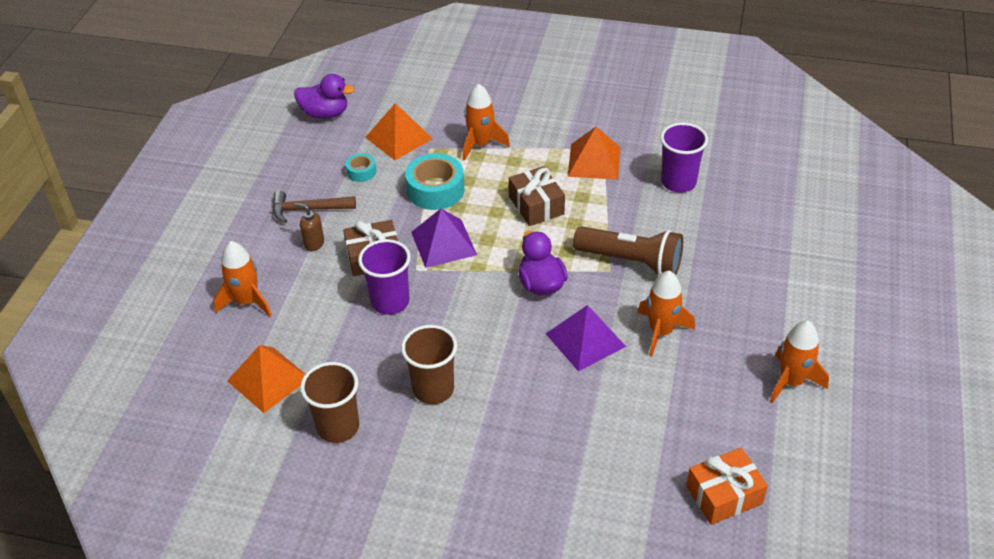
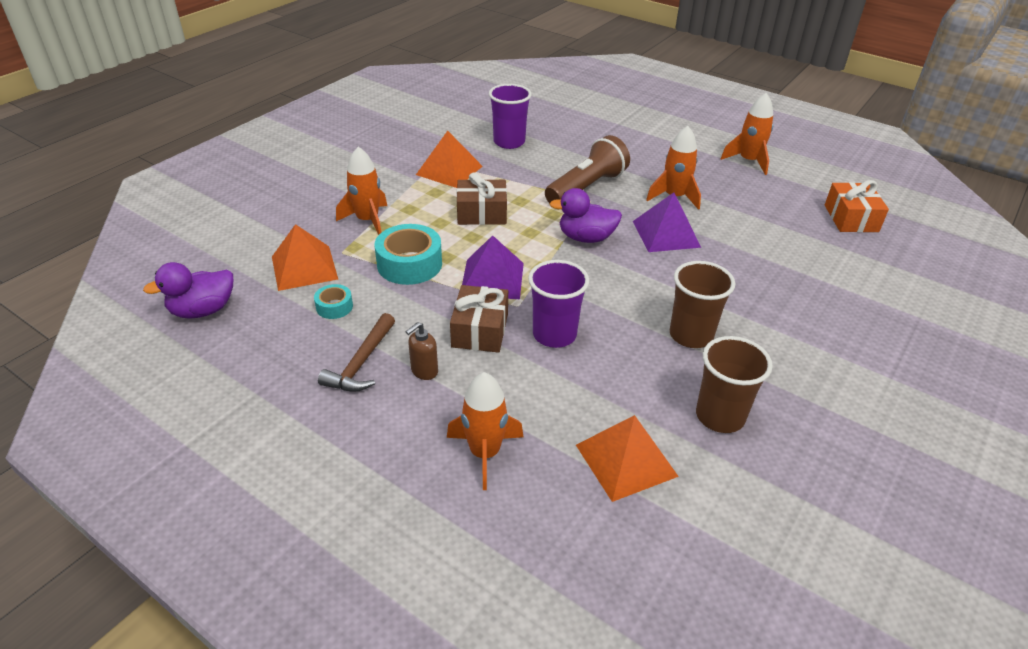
camera: 70 degrees left, 5 degrees down
(325, 113) = (203, 310): purple duck -> purple duck turned 150 degrees counterclockwise

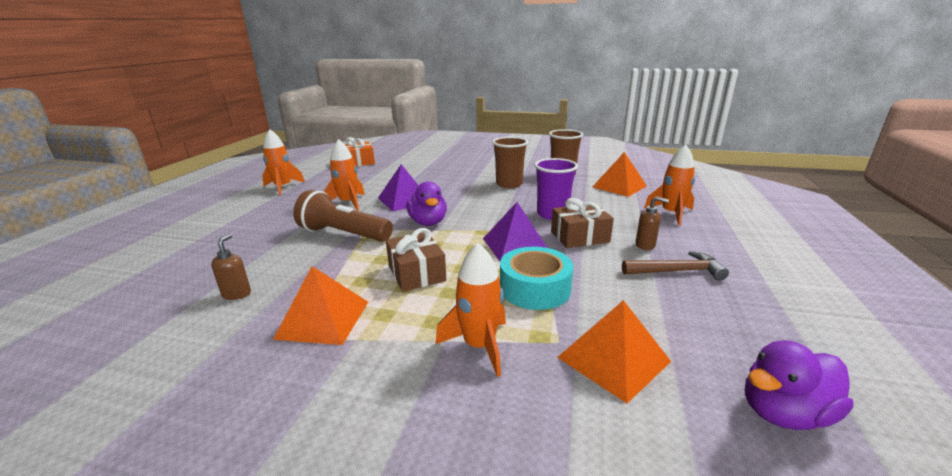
camera: 110 degrees left, 15 degrees down
(203, 310) = (783, 413): purple duck -> purple duck turned 120 degrees clockwise
(334, 307) = (641, 309): turquoise tape -> none
(509, 142) = (237, 294): purple cup -> brown soap dispenser

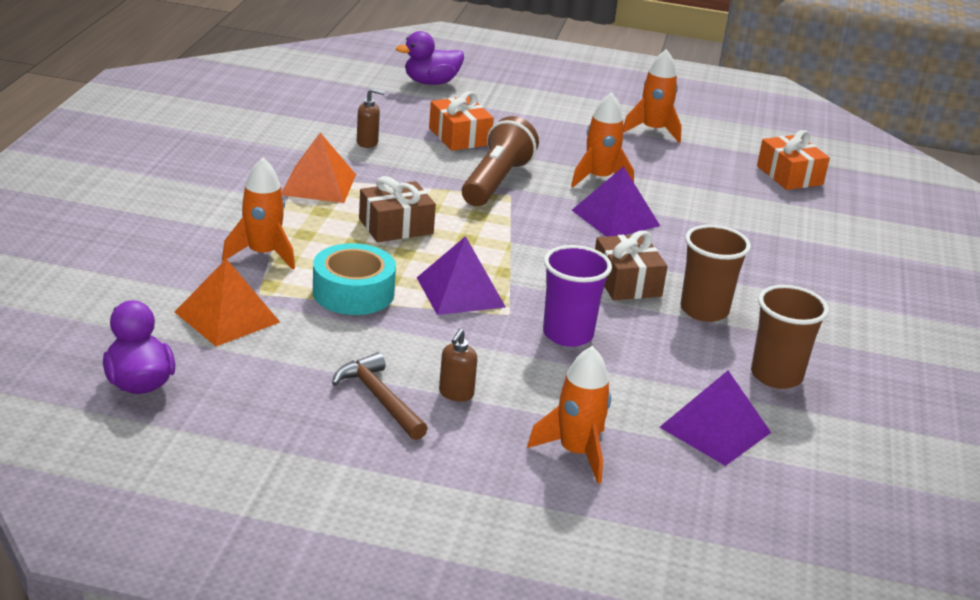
camera: 85 degrees right, 5 degrees up
(252, 249) = (459, 136): none -> orange gift
(428, 222) = (533, 234): purple duck -> purple duck (431, 82)
(579, 237) = (486, 344): brown gift -> brown gift (626, 282)
(619, 186) = (715, 429): orange pyramid -> purple pyramid
(676, 271) = (379, 399): brown hammer -> brown hammer turned 150 degrees clockwise

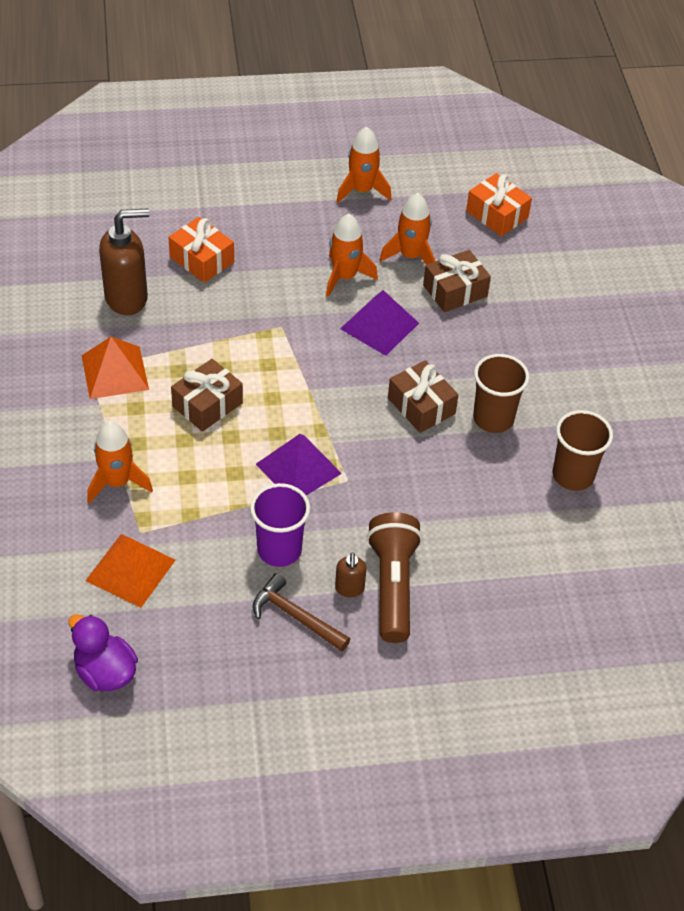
camera: 20 degrees left, 20 degrees up
(353, 292) = (215, 502): turquoise tape -> none
(367, 143) = (127, 298): brown soap dispenser -> brown soap dispenser, size x2.07
(431, 82) = (138, 187): purple duck -> none
(496, 182) = (262, 313): brown flashlight -> brown flashlight (392, 586)
(568, 334) = (402, 487): purple cup -> purple cup (279, 550)
(576, 453) = (463, 617): orange rocket -> orange rocket (411, 256)
(713, 214) = (455, 291): none -> brown gift
(715, 429) = (550, 553): purple pyramid -> none

